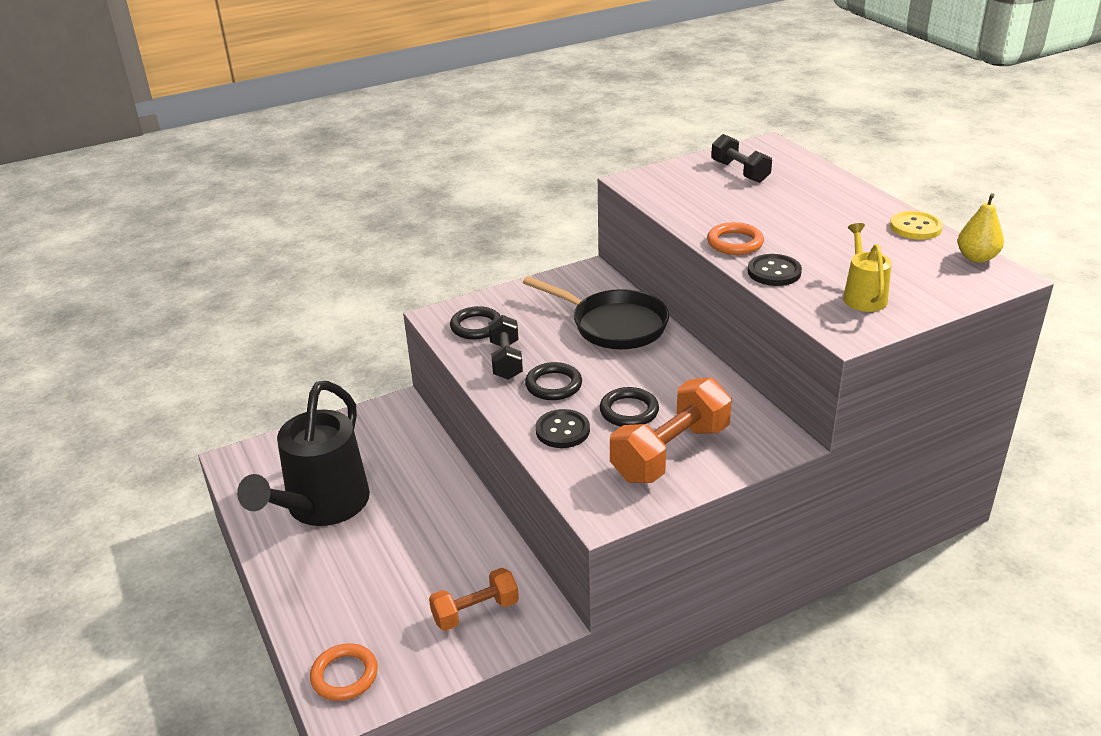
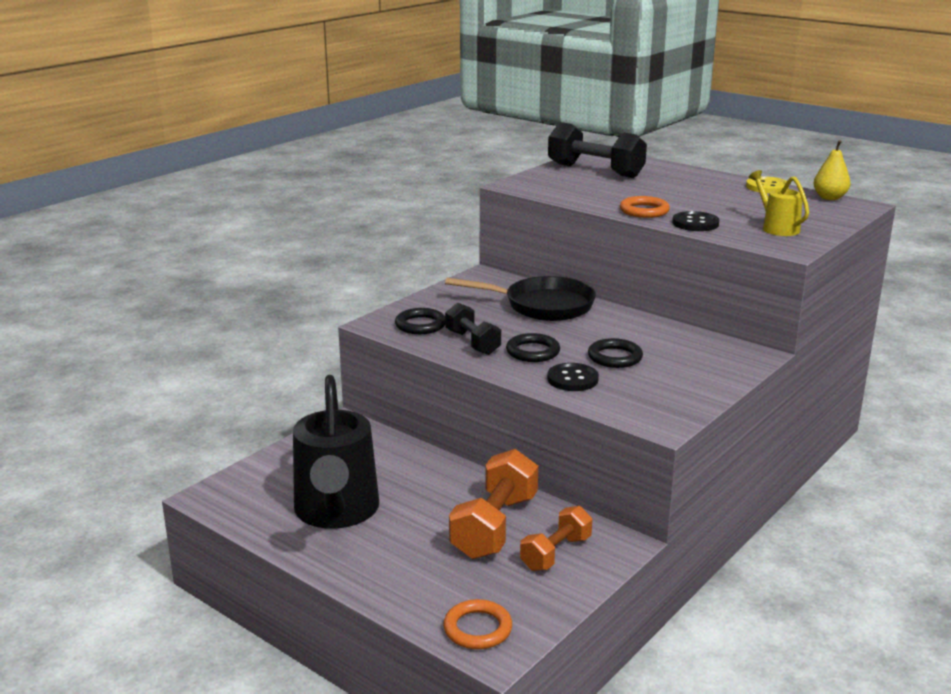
camera: 25 degrees left, 10 degrees down
(670, 453) = (676, 377): orange dumbbell -> orange dumbbell (494, 526)
(740, 172) = (595, 171): black dumbbell -> black dumbbell, size x1.60

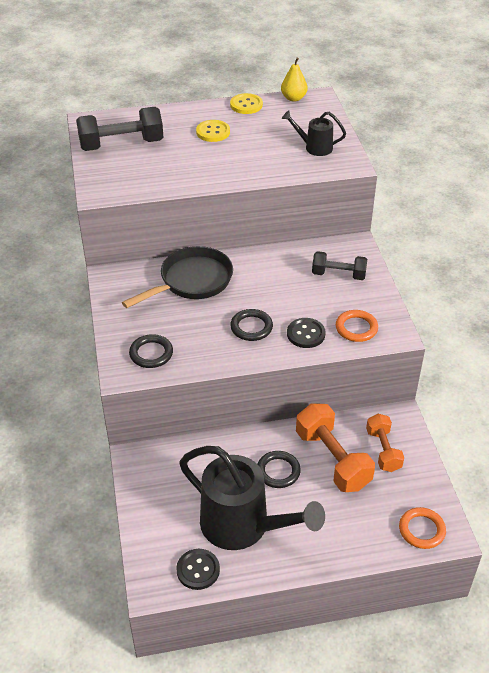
camera: 50 degrees left, 20 degrees up
(472, 343) = (207, 345): black dumbbell -> black dumbbell (338, 275)
(615, 357) = (298, 299): black ring -> black ring (278, 471)
(644, 211) = (223, 174): orange ring -> orange ring (356, 328)
(694, 189) = (213, 132): none -> yellow button
(695, 223) = (269, 170): black button -> black button (198, 570)
(776, 228) = (314, 147): yellow watering can -> black watering can

